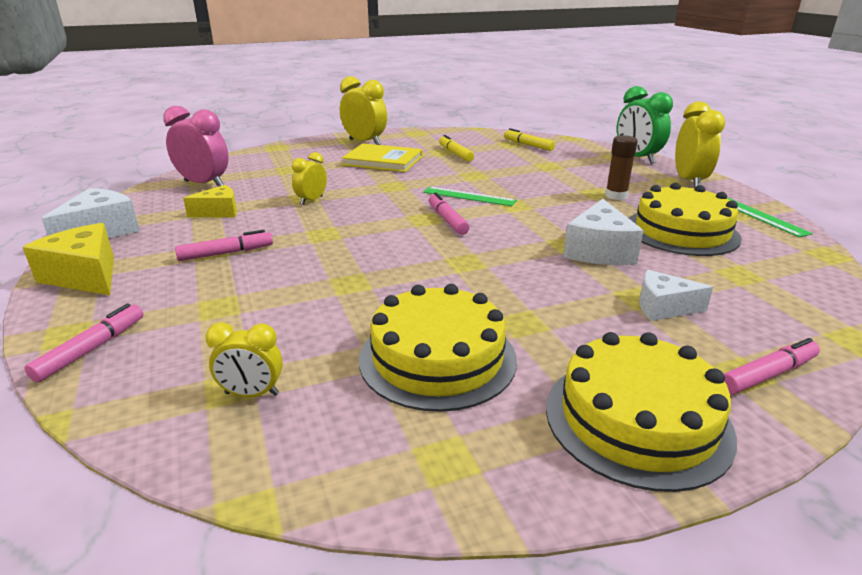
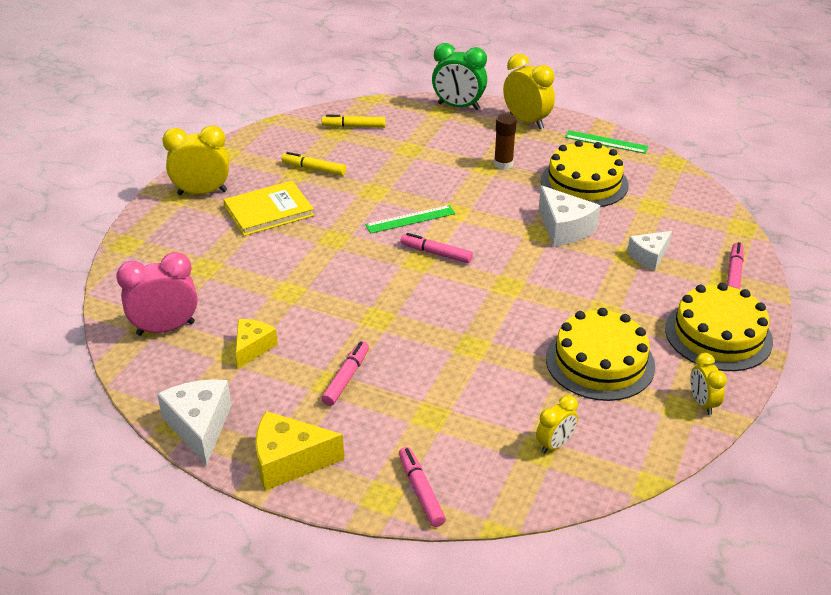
camera: 45 degrees left, 10 degrees up
(311, 200) = (302, 291): yellow clock -> yellow clock (702, 403)

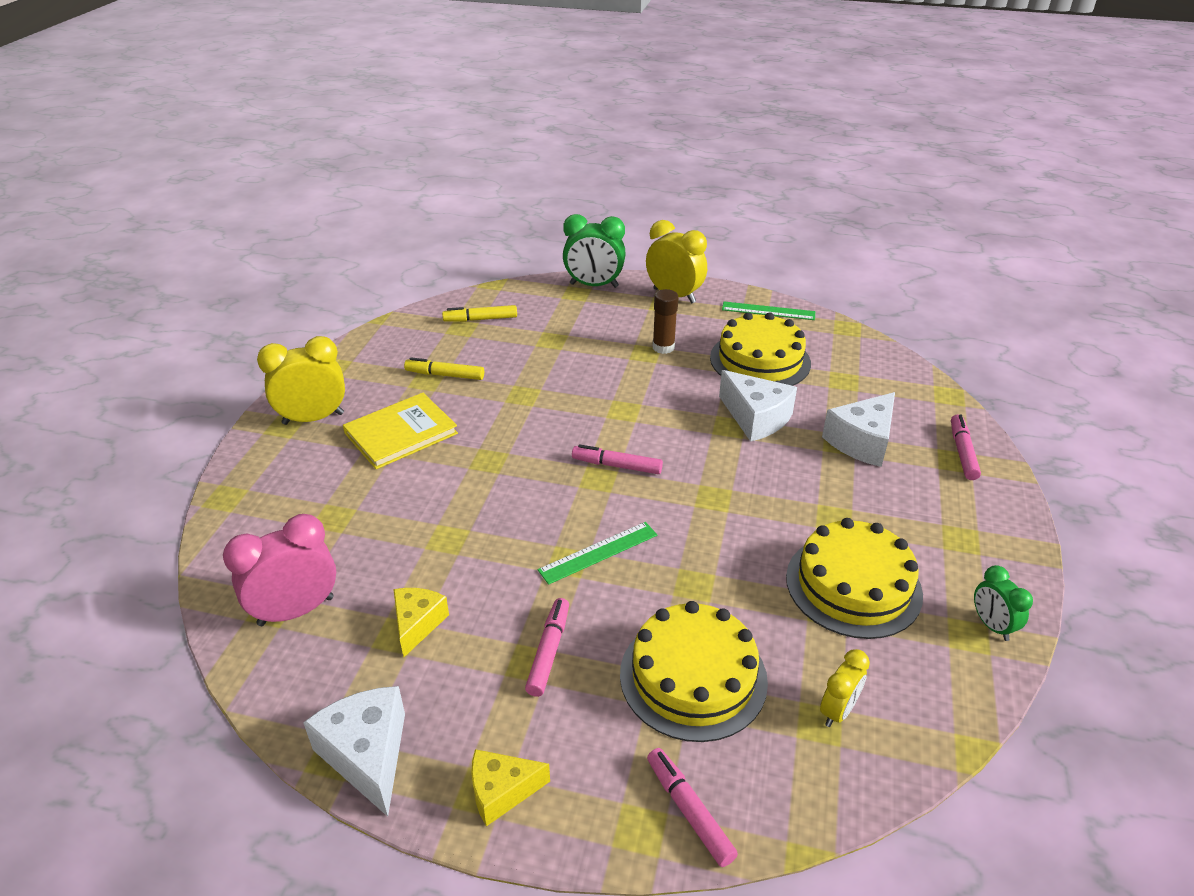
camera: 10 degrees left, 0 degrees up
(289, 461) = (501, 791): yellow cheese -> yellow cheese, size x0.66
(410, 219) = (575, 425): green ruler -> green ruler (598, 552)
(649, 256) = (862, 441): white cheese -> white cheese, size x1.52
(702, 403) = (992, 625): yellow clock -> green clock
(718, 335) = (975, 531): yellow cake -> yellow cake (693, 677)

